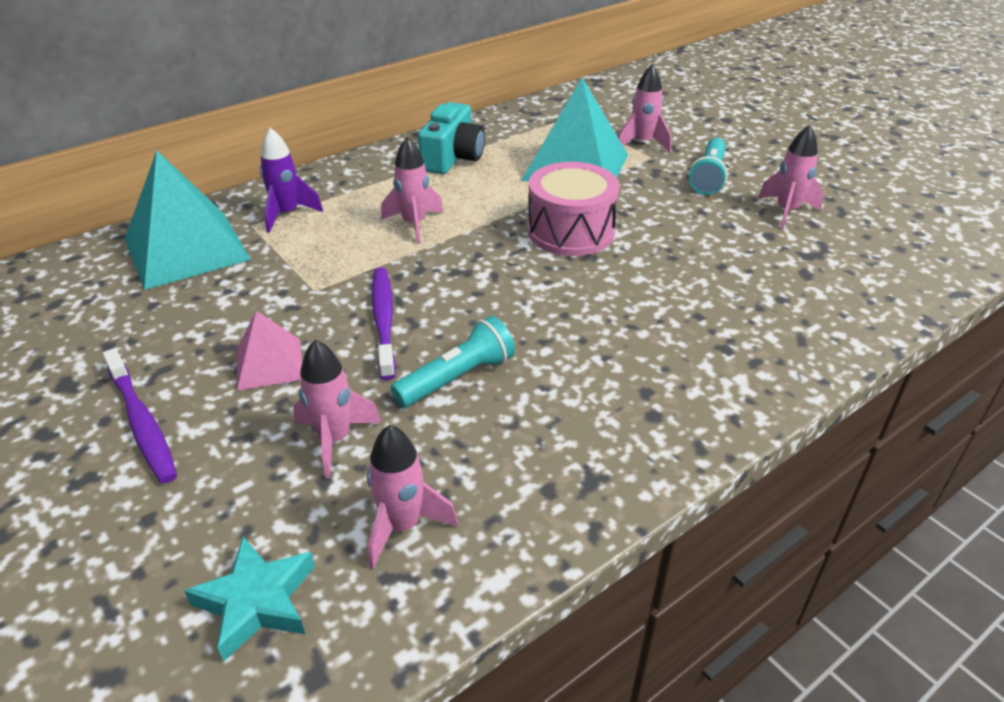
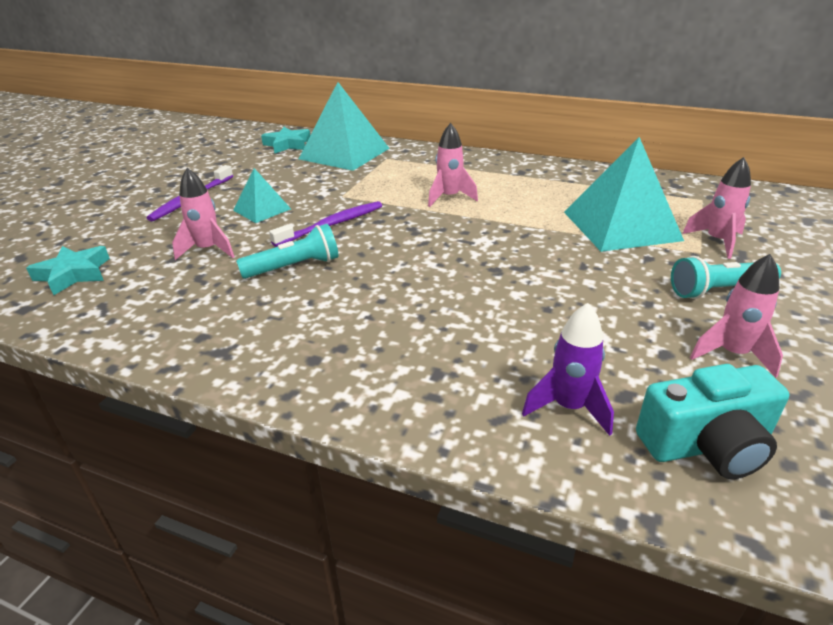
camera: 60 degrees right, 5 degrees down
(74, 283) = (287, 144): none -> turquoise star
(269, 364) = (262, 209): pink pyramid -> turquoise pyramid
(287, 214) = (410, 162): purple rocket -> purple rocket (569, 407)
(402, 526) = (145, 295): pink rocket -> none
(453, 158) = (553, 181): turquoise camera -> turquoise camera (707, 445)
(457, 378) = (294, 267): turquoise flashlight -> turquoise flashlight turned 45 degrees counterclockwise
(570, 231) = (520, 252): pink drum -> none

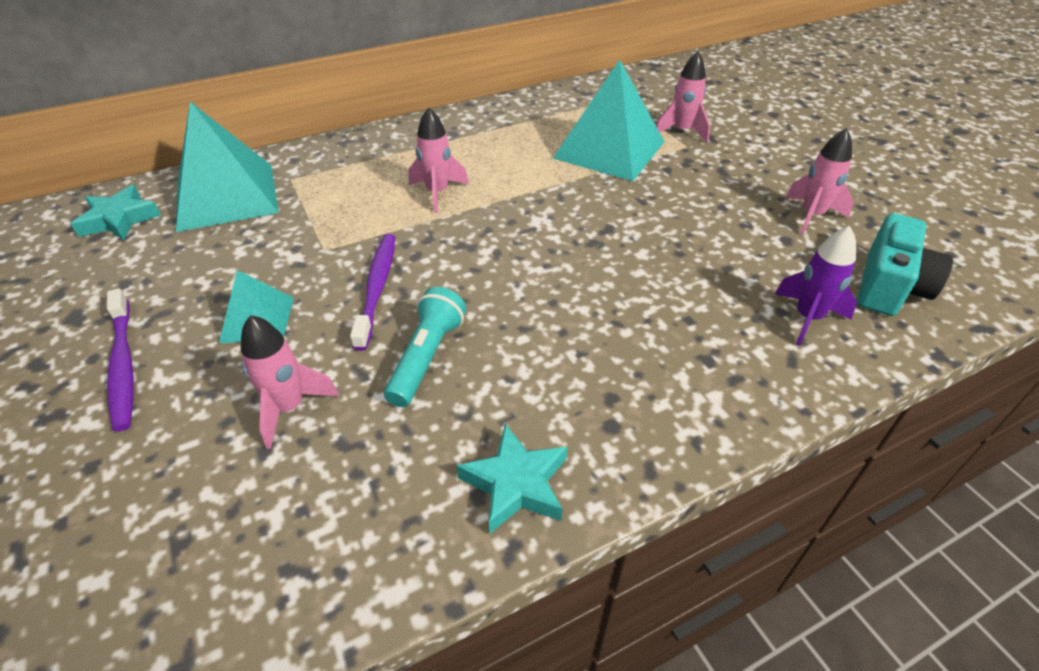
camera: 50 degrees left, 10 degrees up
(74, 274) = (154, 575): turquoise star -> turquoise star (516, 484)
(719, 290) = (739, 171): turquoise flashlight -> none

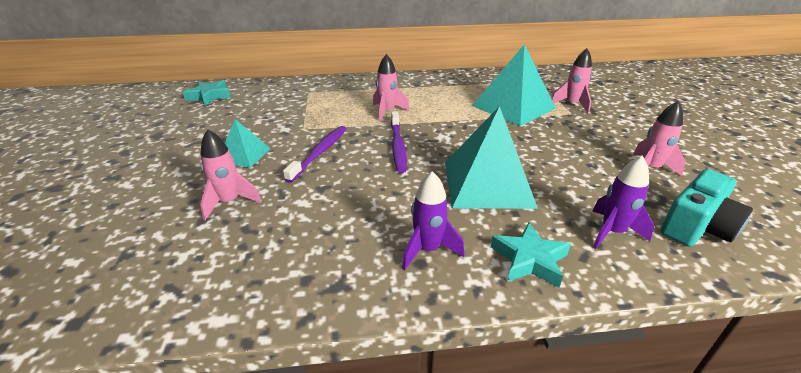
camera: 20 degrees right, 10 degrees down
(123, 365) = (163, 161): purple toothbrush -> purple toothbrush (398, 146)
(226, 196) = (269, 94): turquoise pyramid -> turquoise pyramid (487, 183)
(427, 357) = (325, 194): turquoise flashlight -> none
(516, 484) = (334, 279): turquoise star -> turquoise star (529, 259)
(611, 404) = (428, 250): none -> purple rocket

